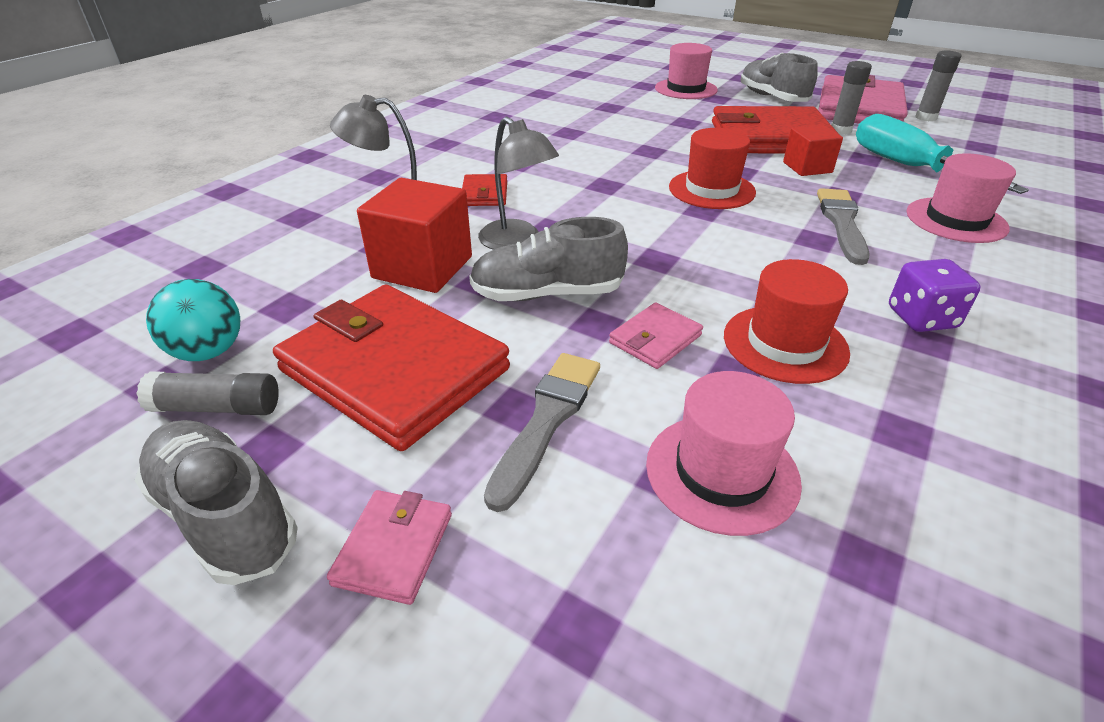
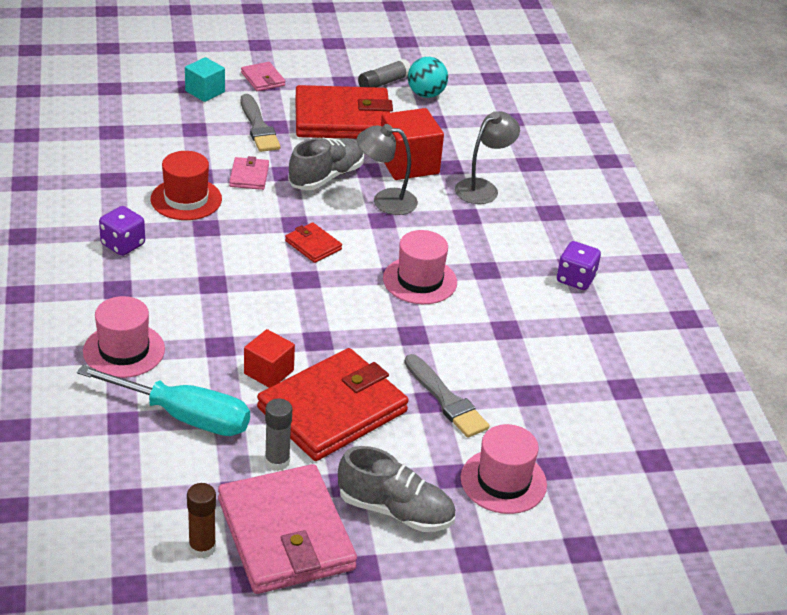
camera: 135 degrees right, 0 degrees up
(224, 517) = (325, 65): grey shoe -> none
(459, 136) = (575, 279): none -> purple dice
(484, 194) = (460, 228): red wallet -> red wallet (313, 245)
(558, 582) = (205, 91): none -> turquoise cube
(711, 190) = (319, 304): red hat -> none
(722, 472) = (177, 137): pink hat -> pink hat (420, 280)
(842, 223) = (204, 308): grey brush -> grey brush (446, 400)
(926, 117) = (202, 548): grey glue stick -> brown glue stick

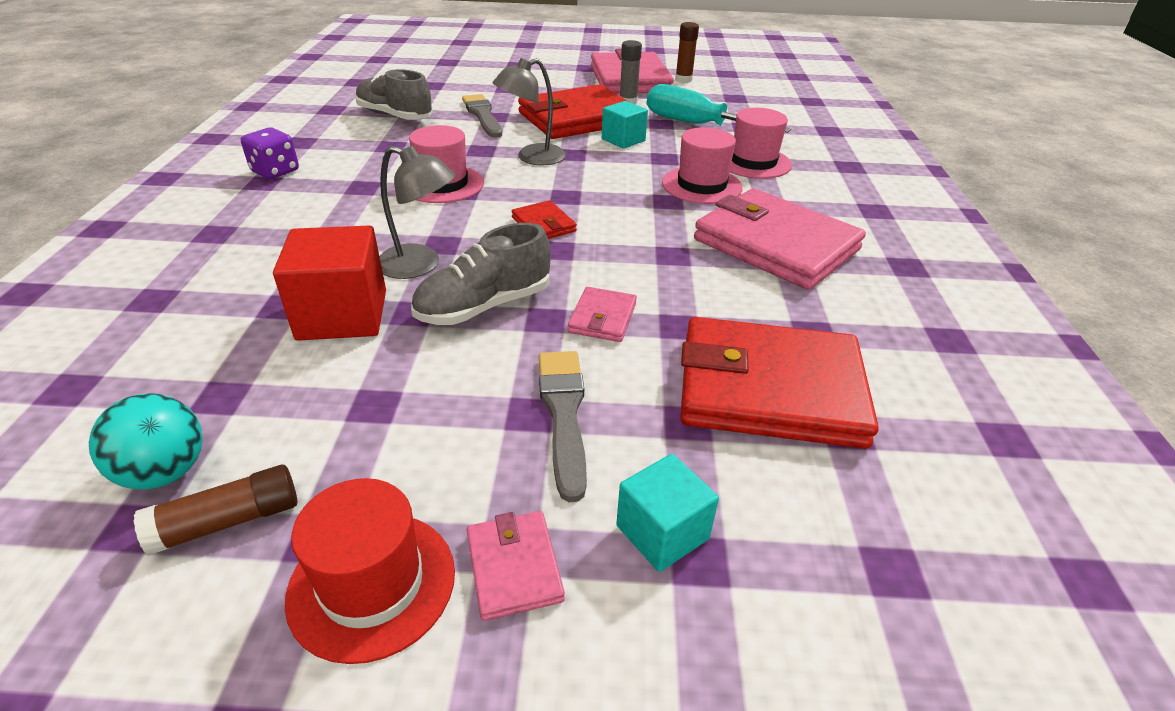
camera: 165 degrees left, 0 degrees up
(123, 244) = (776, 245): purple dice -> pink wallet
(186, 199) = (699, 292): red hat -> red hat (372, 584)
(268, 372) = (623, 140): red cube -> turquoise cube
(342, 119) = (392, 419): red wallet -> red wallet (770, 388)
(384, 83) = (228, 521): grey glue stick -> brown glue stick
(395, 510) = (555, 80): grey shoe -> grey shoe (395, 116)
(483, 188) = (267, 269): grey lamp -> grey lamp (532, 158)
(503, 481) = (473, 83): pink hat -> pink hat (701, 185)

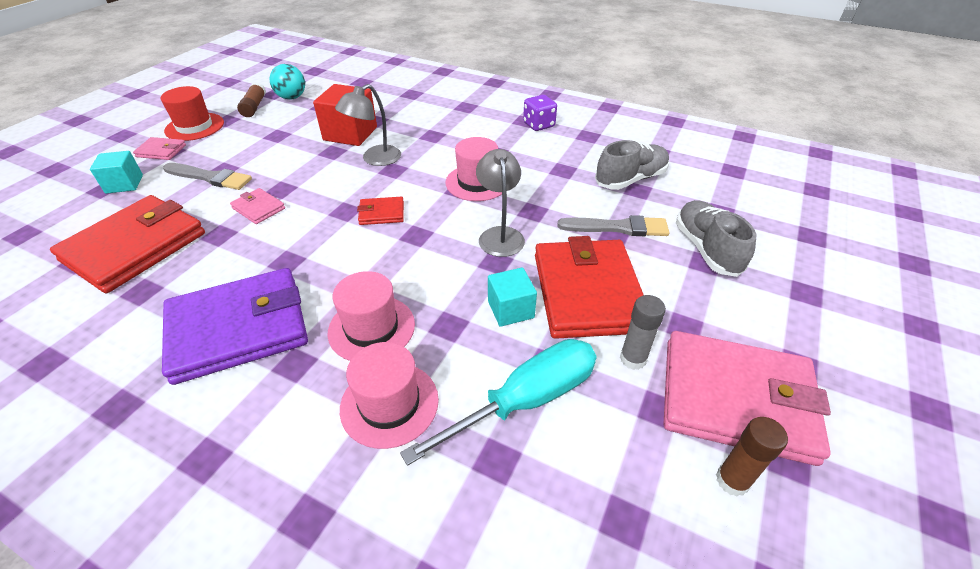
camera: 115 degrees right, 5 degrees up
(484, 306) = (314, 172): grey shoe -> grey shoe (706, 249)
(776, 245) = (238, 328): pink wallet -> purple wallet

